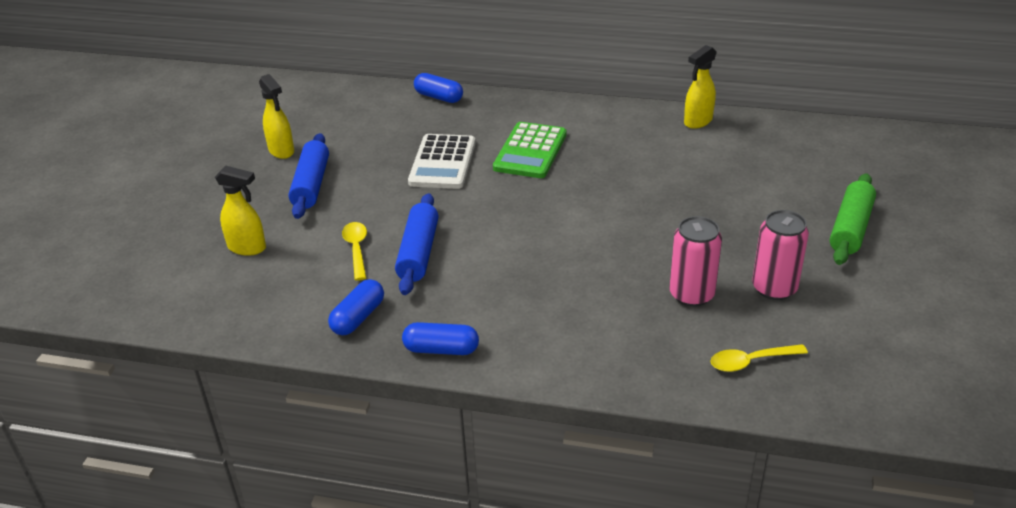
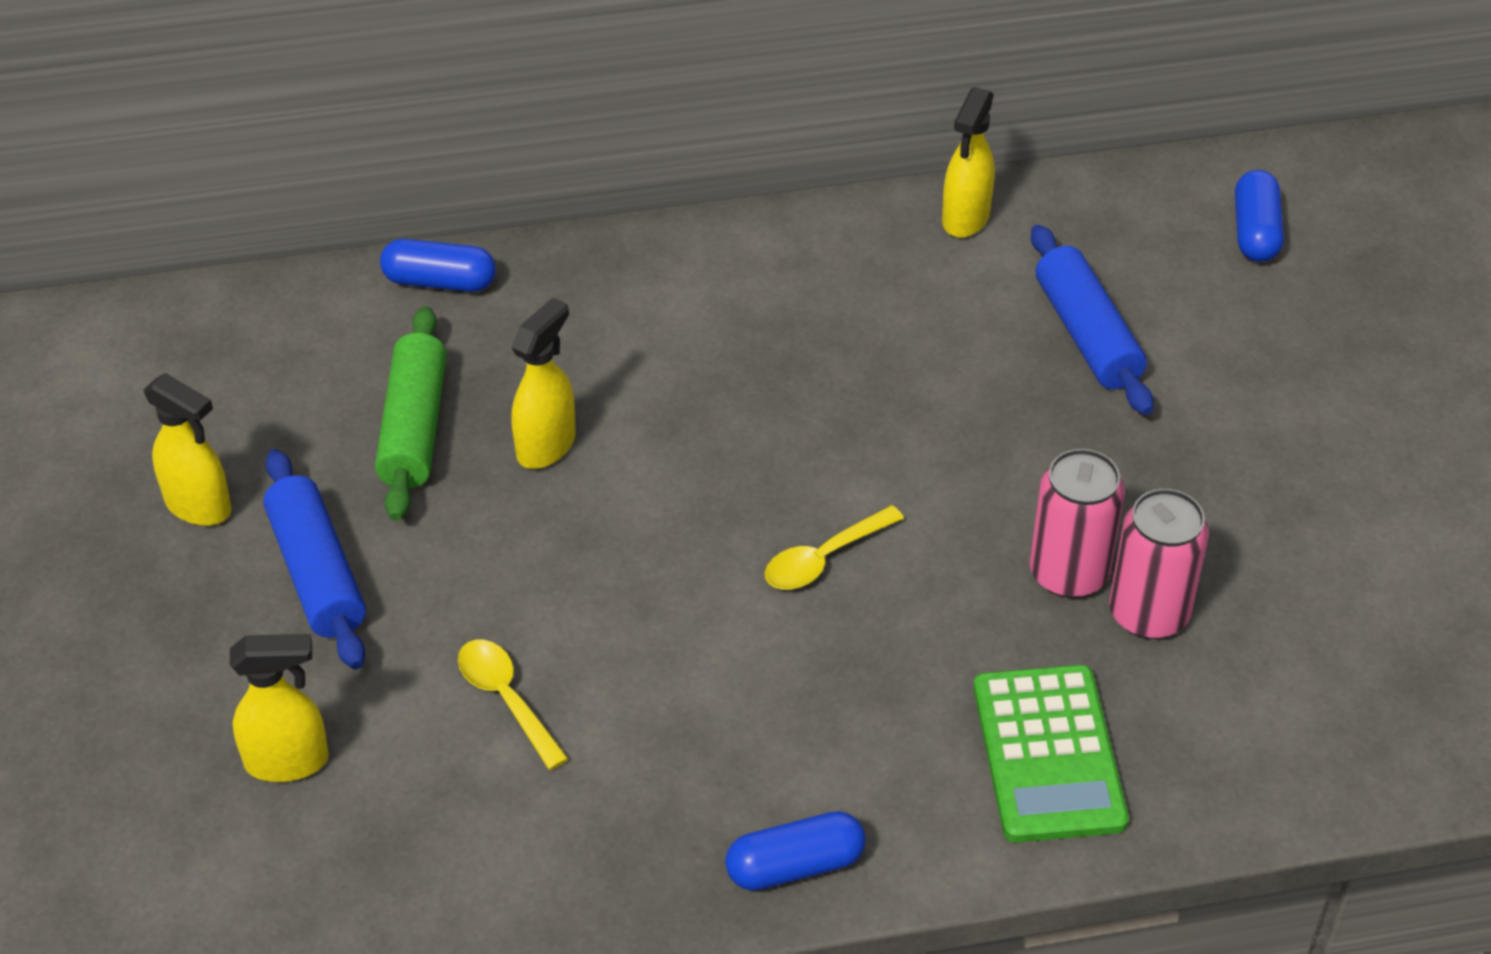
camera: 25 degrees left, 10 degrees up
(358, 317) = (605, 848): blue capsule -> blue capsule (1255, 232)
(418, 253) = (628, 671): blue rolling pin -> blue rolling pin (1087, 335)
(442, 162) = (546, 445): white calculator -> yellow spray bottle
(530, 151) = (698, 372): green calculator -> green calculator (1048, 754)
(751, 362) = (1306, 719): yellow spoon -> yellow spoon (824, 558)
(774, 288) = (1271, 559): pink can -> pink can (1068, 573)
(850, 228) = (1331, 395): green rolling pin -> green rolling pin (414, 428)

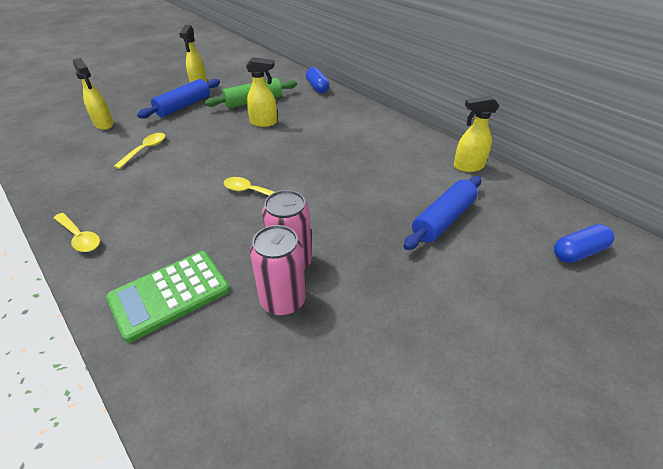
camera: 60 degrees right, 5 degrees down
(795, 866) = (80, 237): blue capsule -> yellow spoon

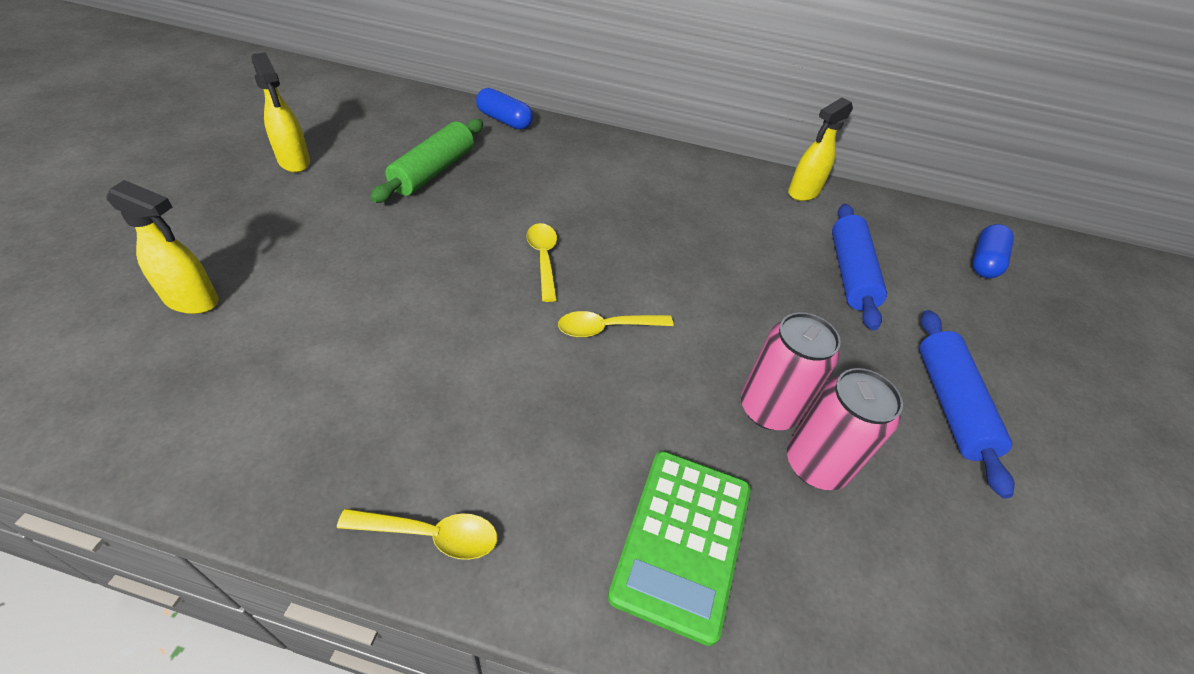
camera: 40 degrees left, 5 degrees up
(145, 150) = (347, 323): yellow spoon -> yellow spoon (543, 259)
(183, 106) = (316, 214): blue rolling pin -> blue rolling pin (950, 405)
(264, 122) = (493, 205): yellow spray bottle -> none

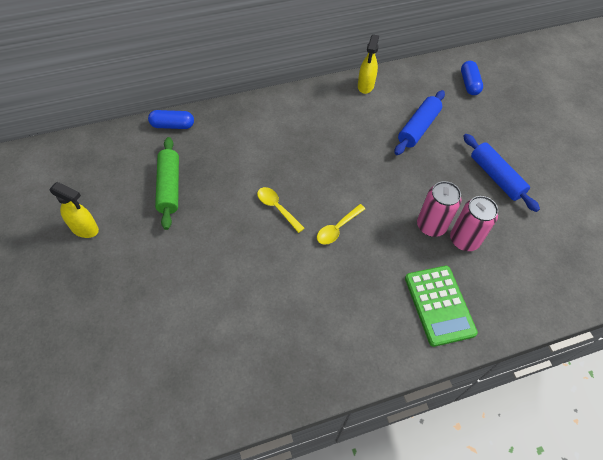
camera: 30 degrees left, 10 degrees up
(192, 301) = (133, 343): yellow spray bottle -> none
(430, 535) = (349, 368): yellow spoon -> none
(850, 273) = (418, 128): blue rolling pin -> blue rolling pin turned 60 degrees clockwise

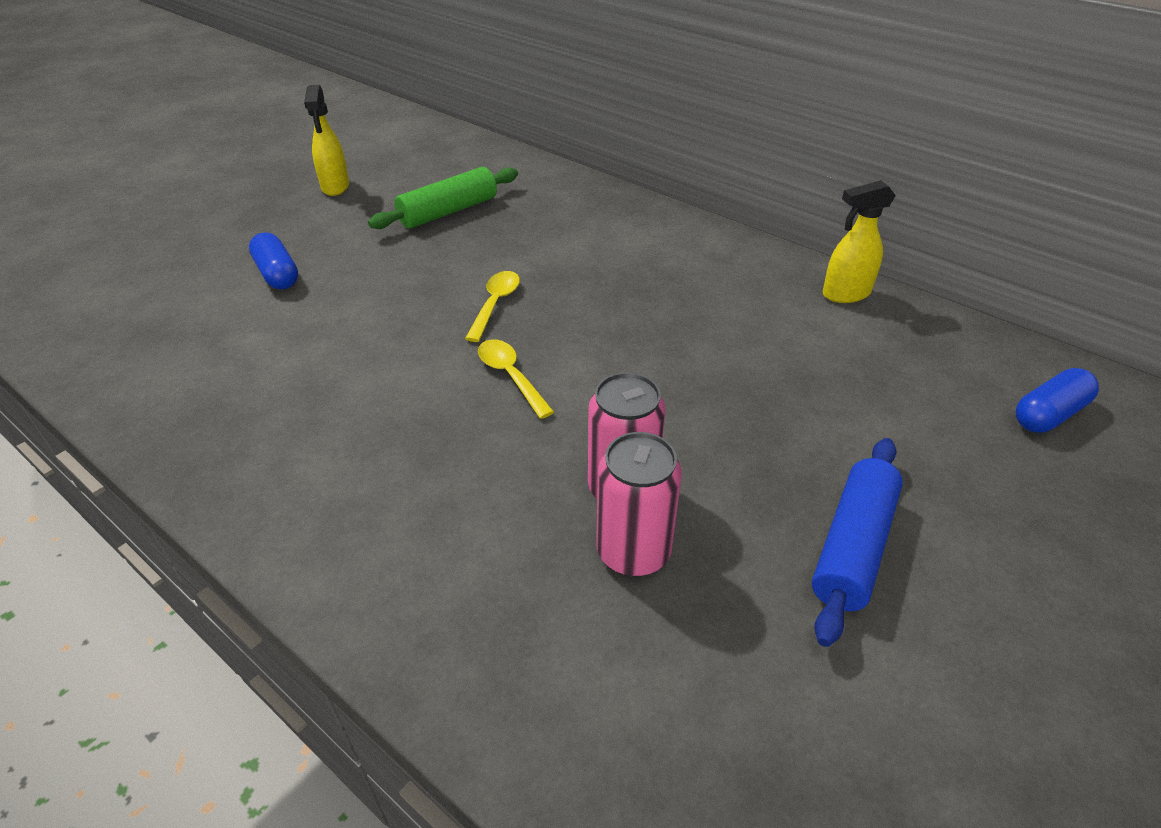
camera: 60 degrees right, 15 degrees down
(172, 125) = (550, 175): blue capsule -> blue capsule (277, 274)
(337, 228) = (511, 376): yellow spoon -> yellow spoon turned 45 degrees clockwise
(418, 128) = (836, 387): blue rolling pin -> none
(439, 305) = (444, 568): green calculator -> none

